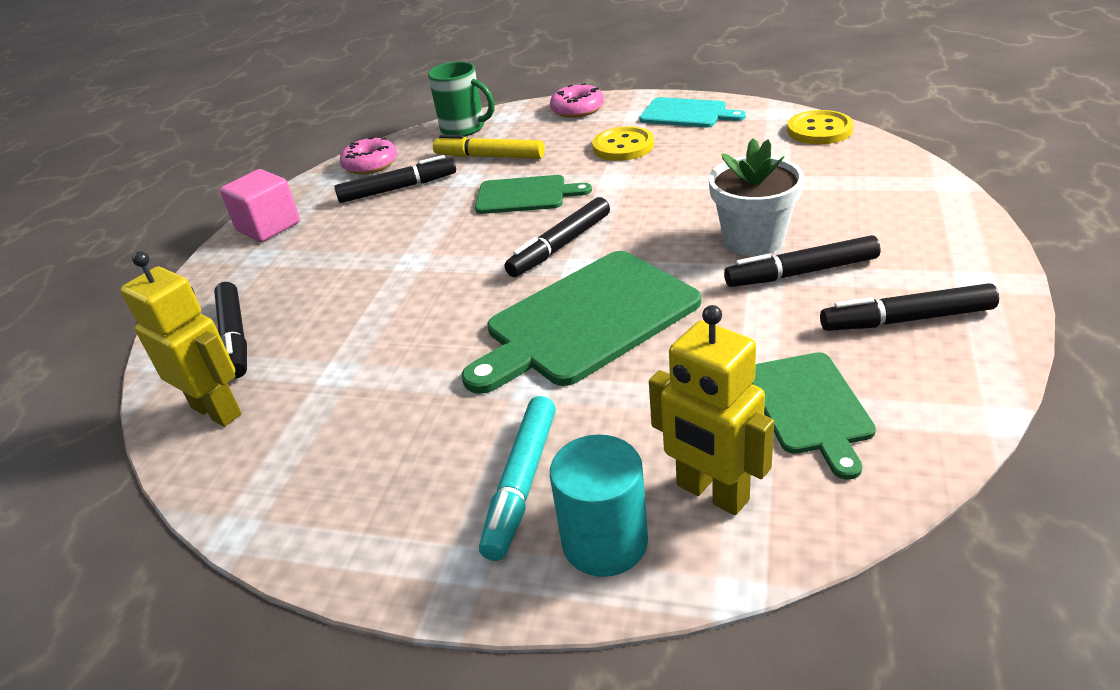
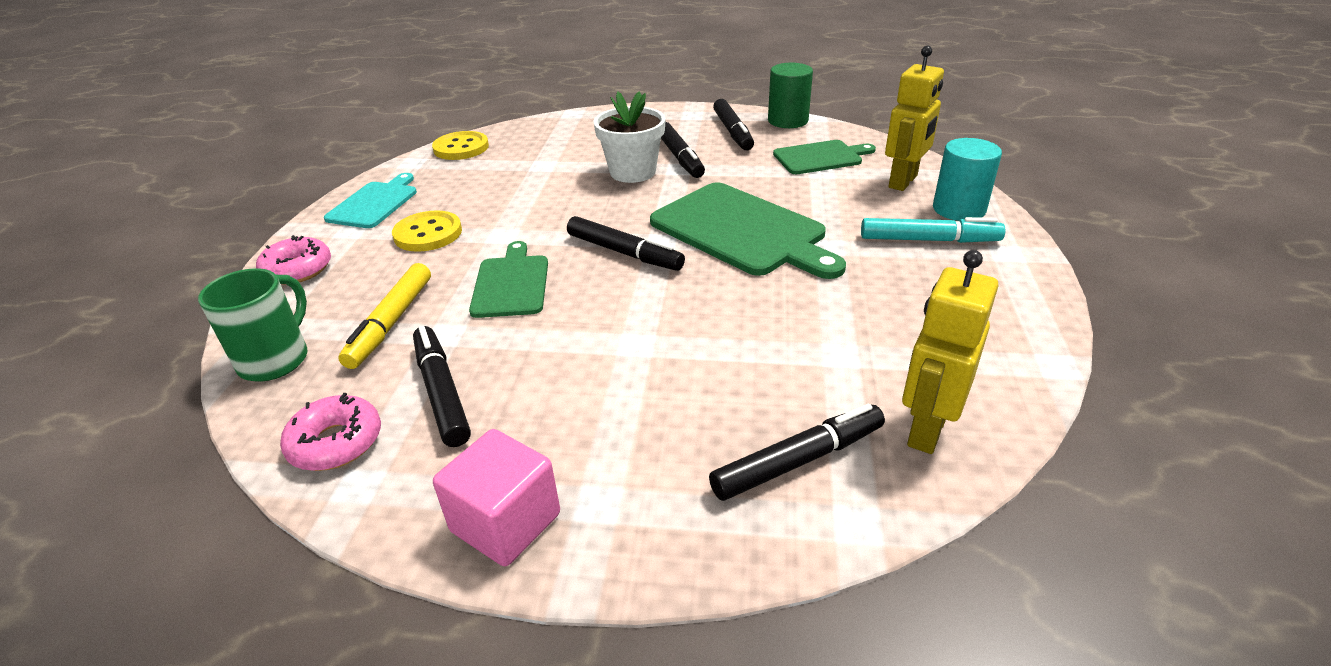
camera: 100 degrees left, 0 degrees up
(974, 382) = (788, 121): none -> green cylinder

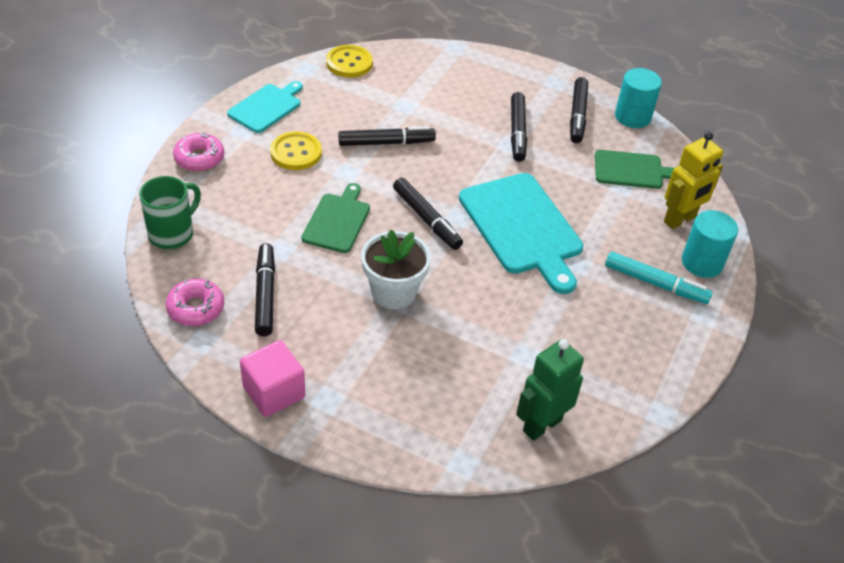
camera: 15 degrees right, 10 degrees up
(391, 323) = (249, 228): yellow marker -> none
(633, 172) = (472, 137): white flower pot -> white flower pot (393, 292)
(742, 231) = (522, 227): green cutting board -> turquoise cutting board
(788, 121) = (632, 117): green cylinder -> turquoise cylinder
(798, 461) = (452, 416): black marker -> black marker (386, 143)
(926, 430) = (542, 425): yellow robot -> green robot

